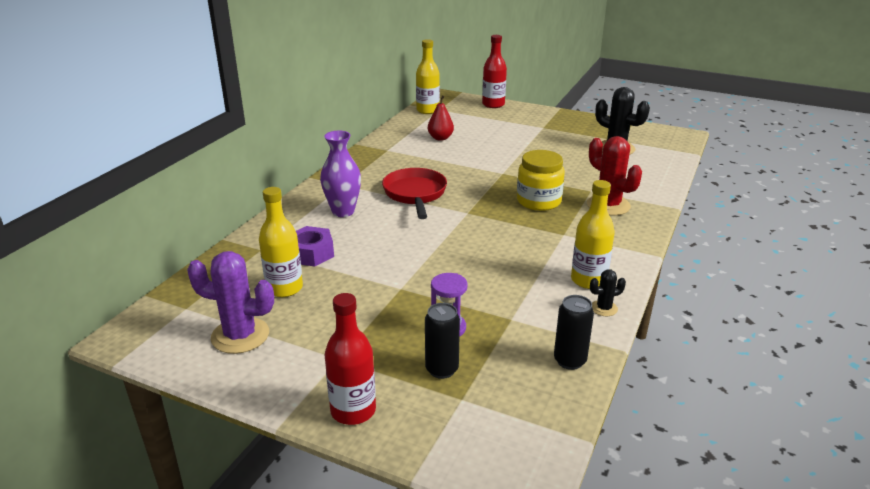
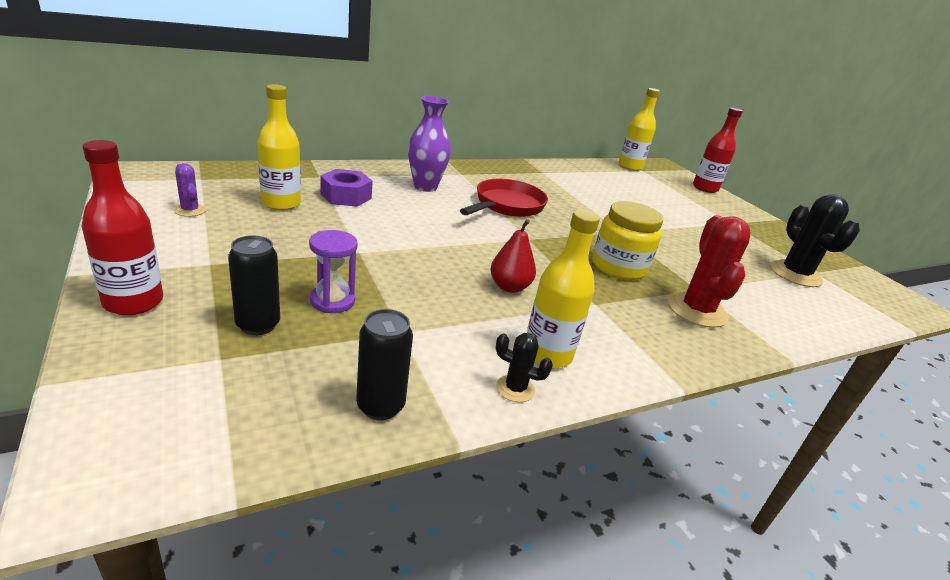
camera: 35 degrees right, 0 degrees up
(240, 336) = (190, 210): purple cactus -> purple cactus, size x0.50
(440, 138) = (606, 185): red pear -> red pear (509, 287)

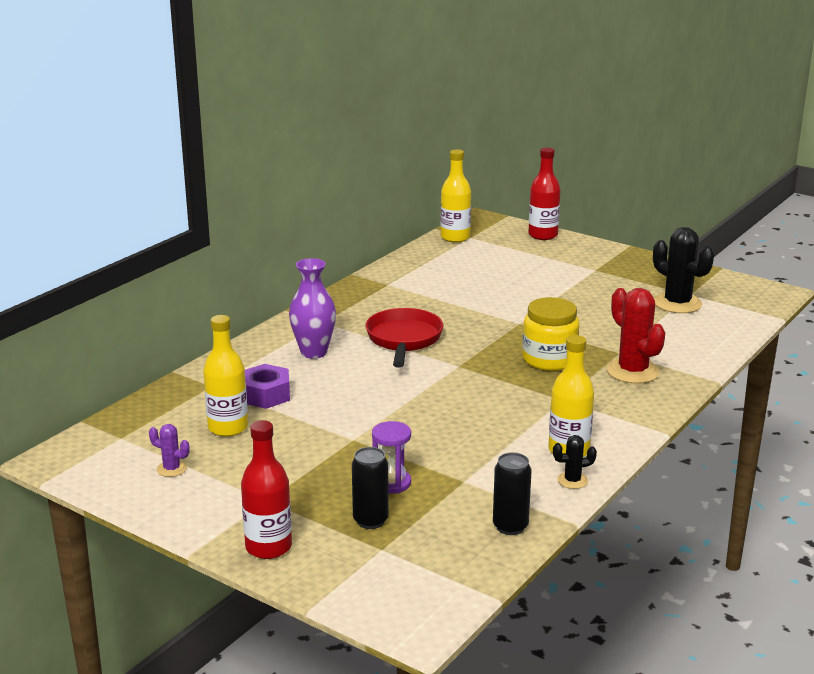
camera: 25 degrees left, 5 degrees down
(509, 287) = (492, 415): red pear -> none

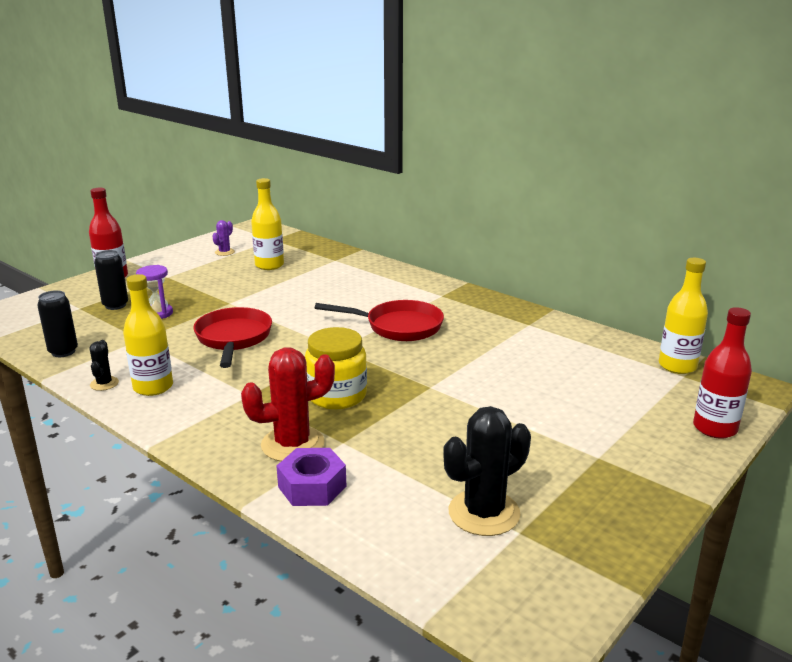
camera: 95 degrees right, 0 degrees up
(265, 395) = (313, 275): purple nut -> purple nut (312, 486)
(314, 352) = (381, 291): purple vase -> none
(450, 423) = (233, 339): none -> red pan

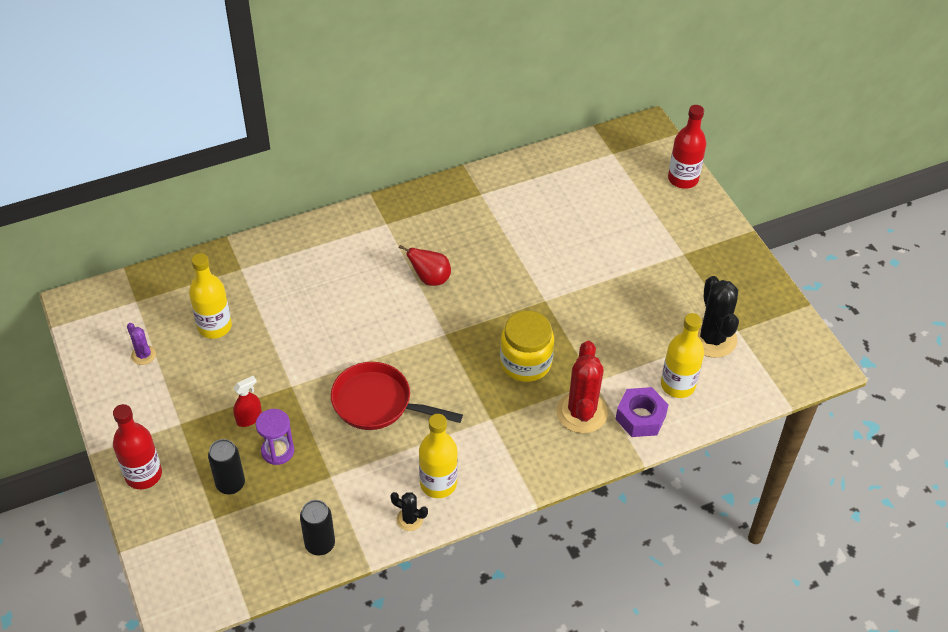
camera: 65 degrees left, 25 degrees up
(186, 296) = (249, 418): none -> red spray bottle
(398, 327) = (430, 279): red pan -> red pear
(677, 366) = (598, 148): yellow bottle -> yellow bottle (677, 385)

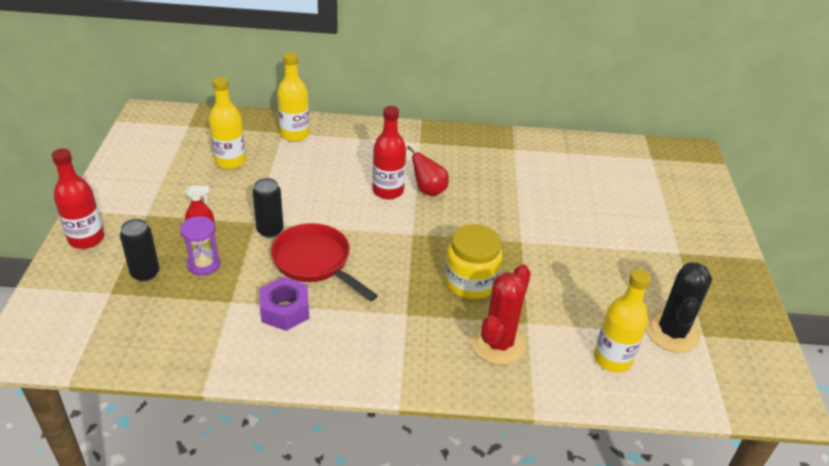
camera: 25 degrees right, 10 degrees down
(143, 355) = (162, 160): purple cactus -> none
(320, 544) = (176, 352): black can -> black can (270, 230)
(409, 519) = (271, 366): black cactus -> none
(438, 483) = (319, 347): yellow bottle -> yellow bottle (295, 134)
(640, 417) = (556, 372): purple nut -> purple nut (285, 310)
(683, 179) = (709, 197): red bottle -> red bottle (388, 191)

